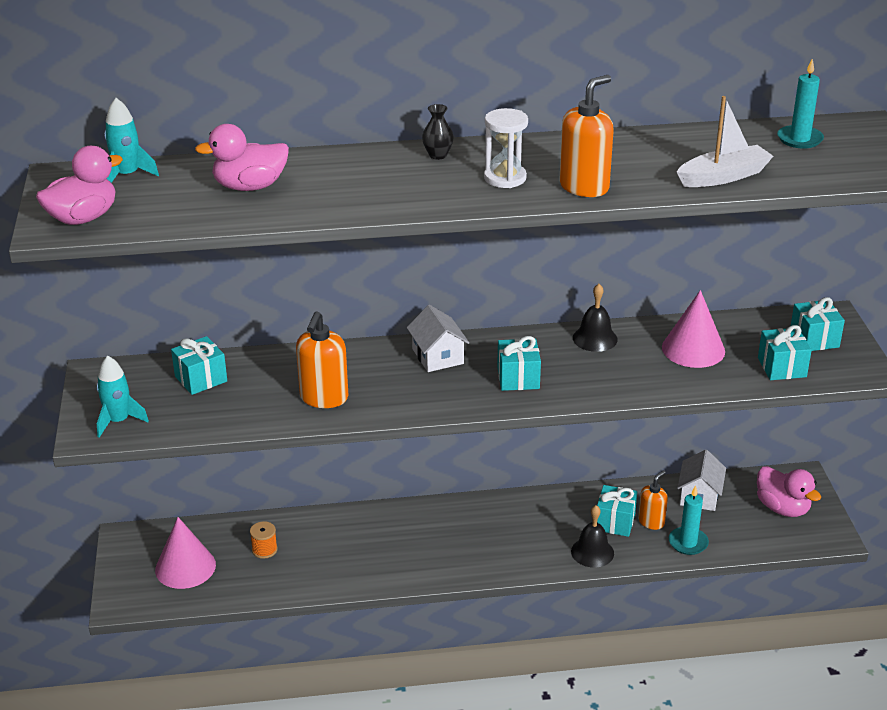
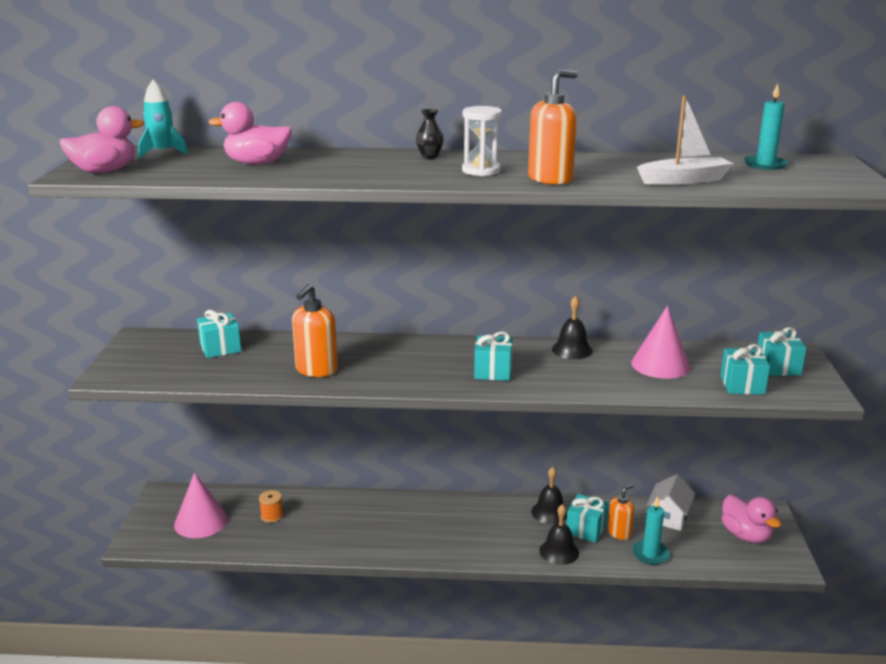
camera: 10 degrees right, 10 degrees down
(119, 421) = (136, 370): turquoise rocket -> none
(437, 356) = (427, 350): white house -> none
(572, 506) = (550, 512): none -> black bell

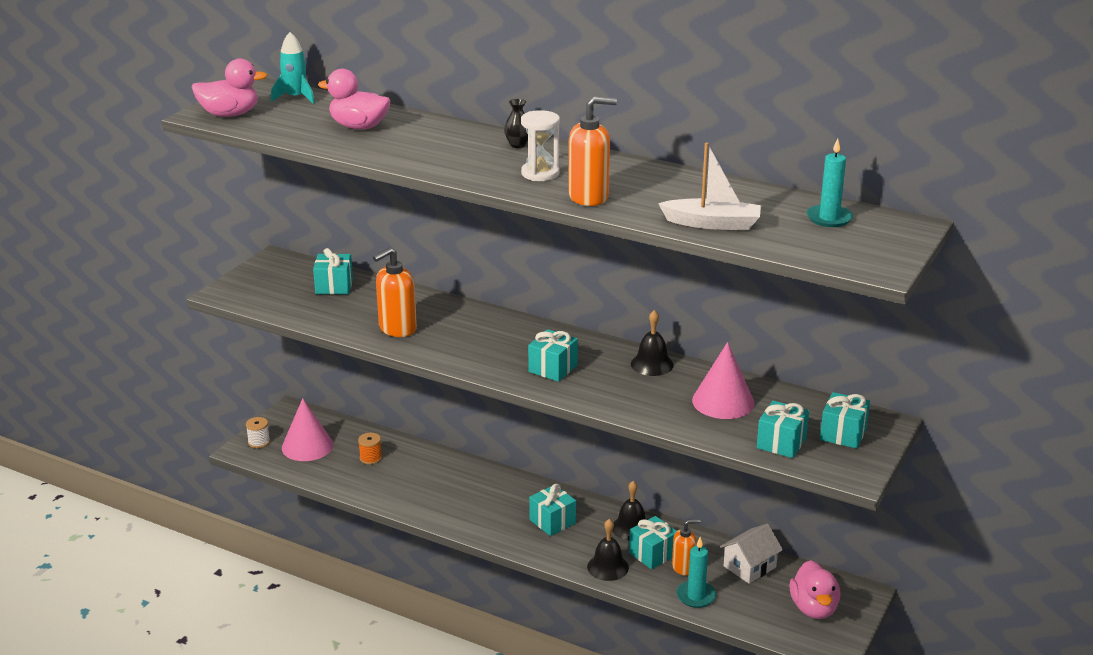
camera: 25 degrees right, 5 degrees up
(147, 531) = (259, 442): none -> white spool
(480, 526) = (552, 521): none -> turquoise gift

